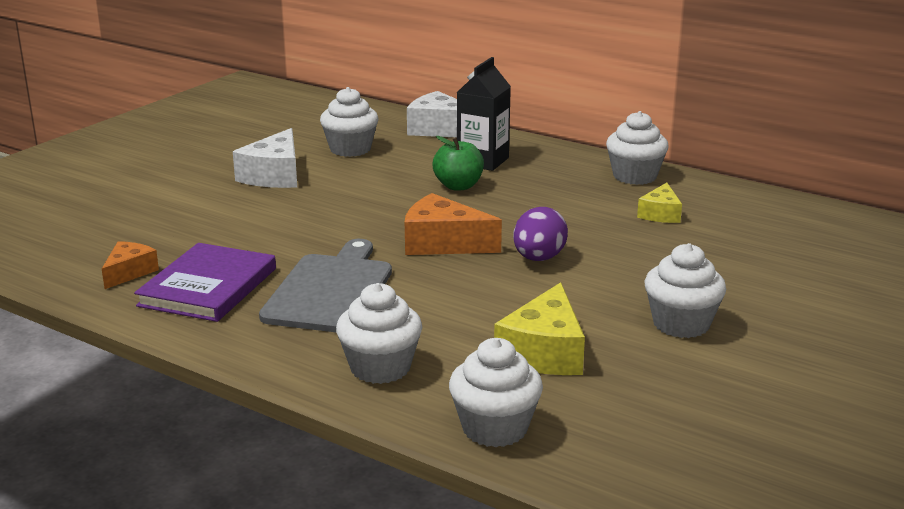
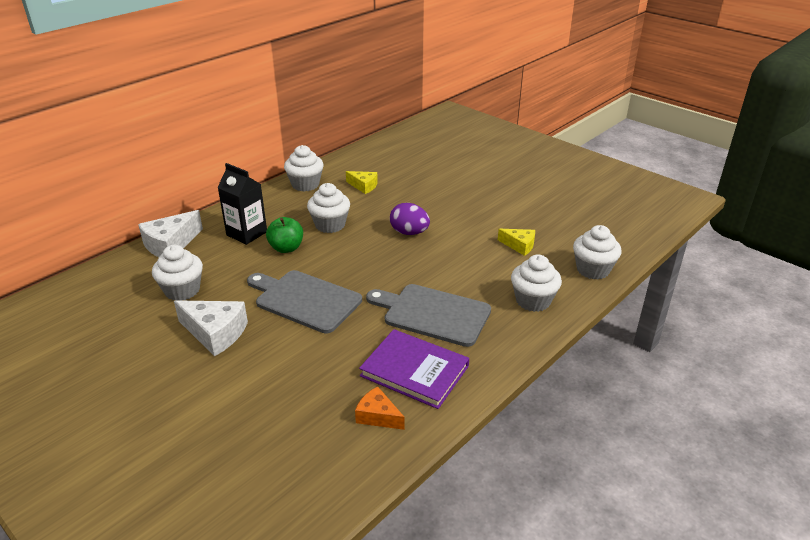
camera: 80 degrees left, 10 degrees up
(345, 210) = (305, 300): none -> grey cutting board
(442, 243) = (376, 264): orange cheese -> none
(544, 352) = (519, 246): yellow cheese -> yellow cheese, size x0.61
(681, 324) = (494, 203): white cupcake -> white cupcake (330, 225)

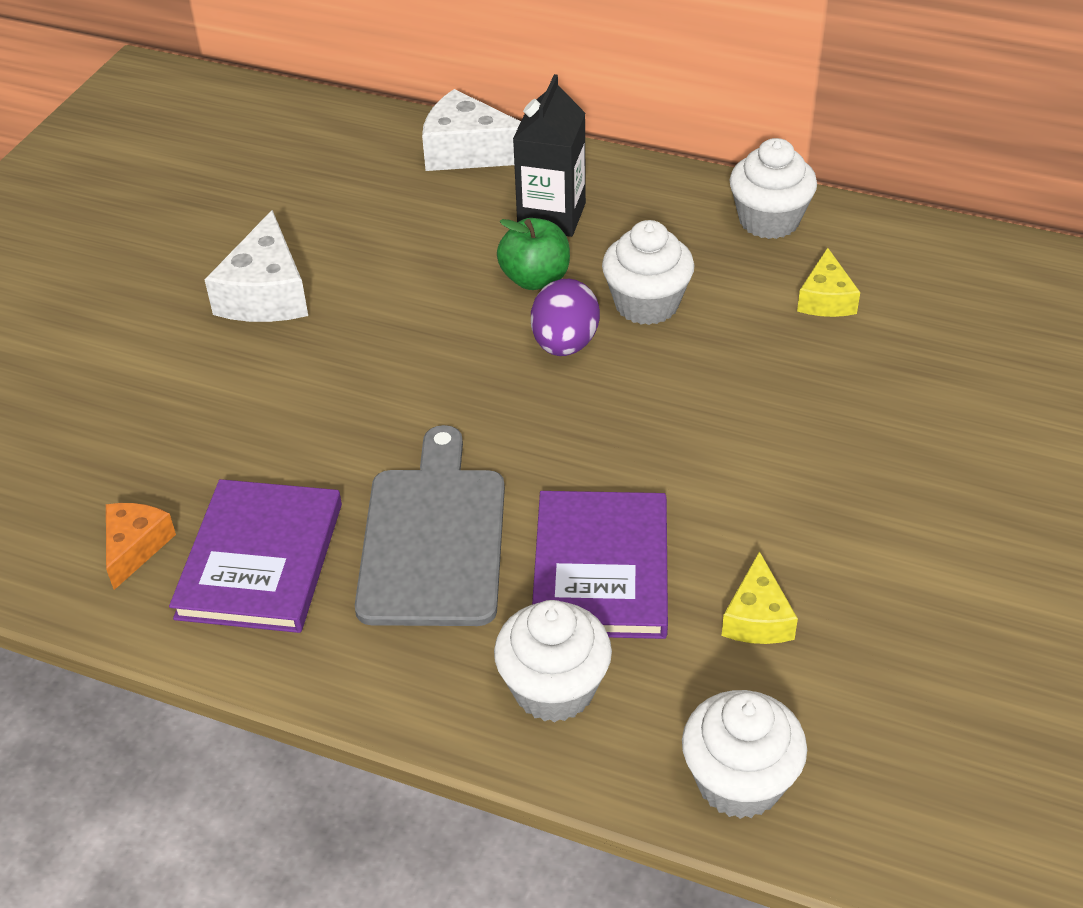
camera: 70 degrees right, 10 degrees up
(182, 290) = (355, 216): white cupcake -> none
(305, 300) = (395, 358): grey cutting board -> none
(409, 232) = (692, 422): purple egg -> purple egg (565, 344)
(476, 274) = (601, 569): none -> purple book

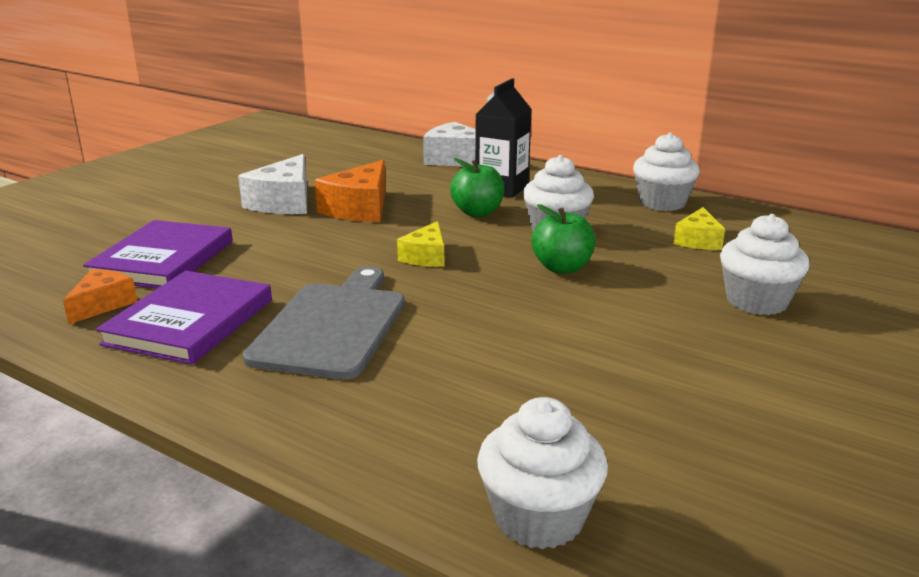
camera: 10 degrees right, 20 degrees down
(375, 293) = (359, 208): none -> orange cheese
(554, 689) = (387, 426): white cupcake -> white cupcake (756, 301)
(565, 344) = (486, 242): purple egg -> none
(601, 569) = (462, 359): purple book -> purple book (163, 260)
(672, 383) = (562, 268): none -> green apple
(757, 618) = (592, 405): yellow cheese -> yellow cheese (426, 257)

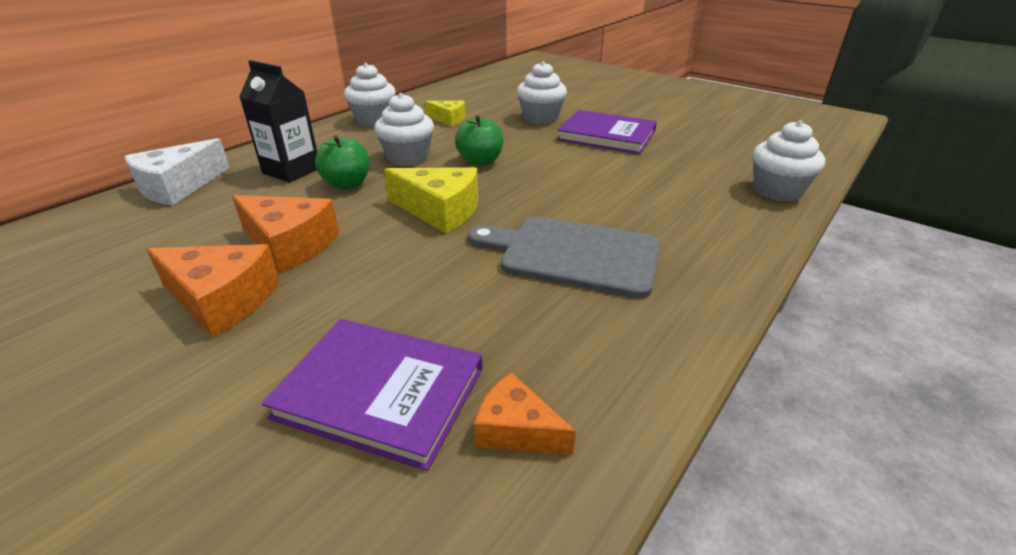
camera: 85 degrees left, 10 degrees up
(190, 322) = (566, 341): purple book -> purple book (606, 136)
(284, 202) = (222, 300): white cheese -> orange cheese
(426, 257) = (440, 211): yellow cheese -> yellow cheese, size x1.65

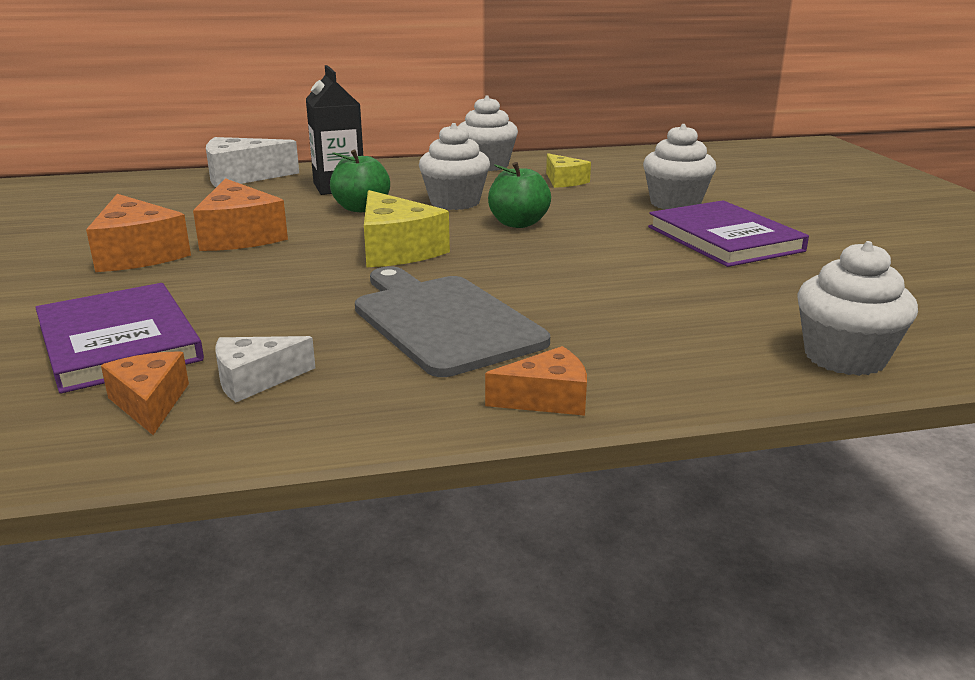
camera: 40 degrees right, 10 degrees down
(549, 363) = (255, 380): none -> white cheese
(720, 281) = (547, 398): none -> orange cheese

